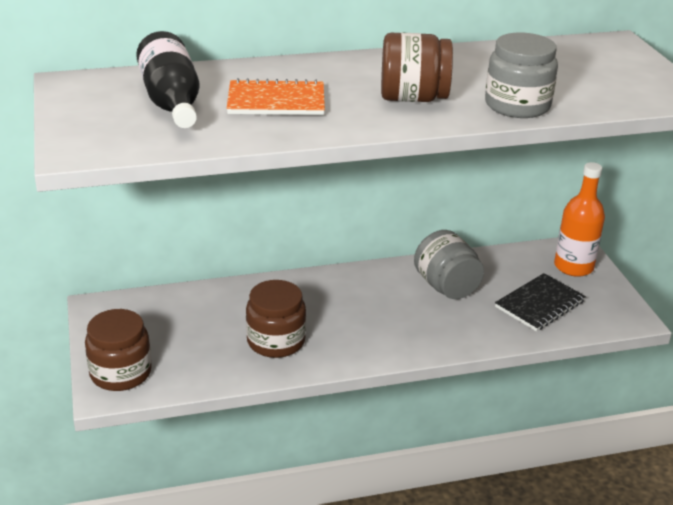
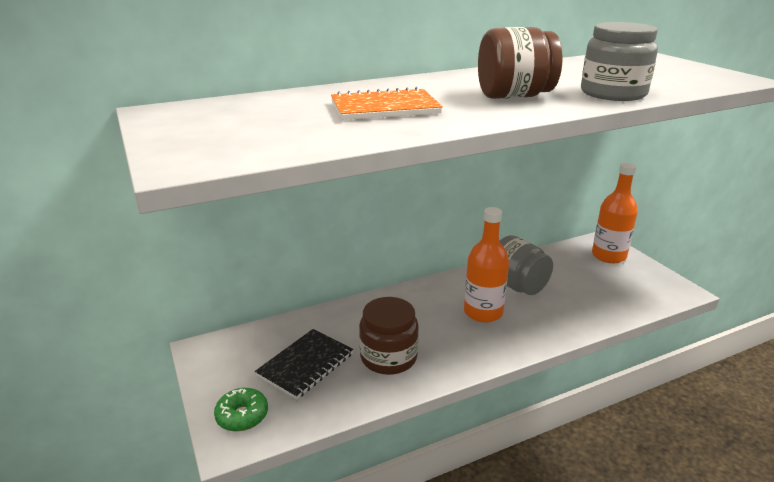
camera: 10 degrees left, 5 degrees down
(120, 373) = (242, 416): brown jar -> green donut
(171, 101) = (276, 116): black bottle -> none
(394, 310) = (483, 312): none -> orange bottle
(539, 304) = (601, 289): black notebook -> black notebook (305, 365)

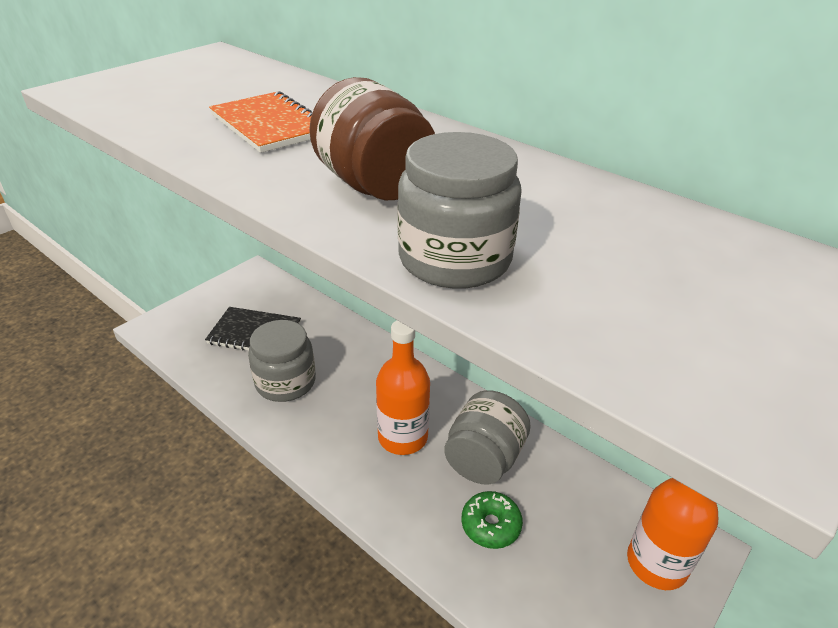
camera: 65 degrees right, 10 degrees up
(242, 416) = (181, 322): green donut -> green donut (490, 525)
(388, 357) = (285, 382): brown jar -> grey jar

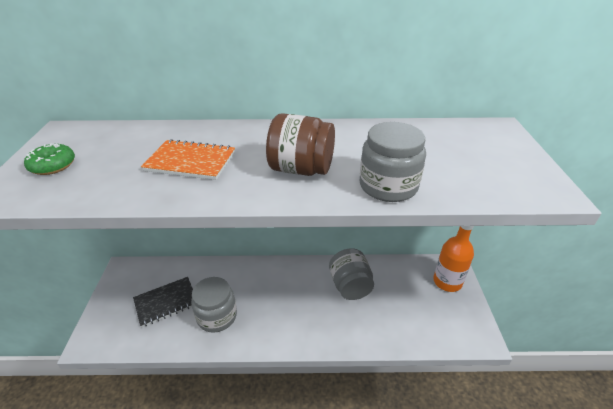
camera: 40 degrees left, 0 degrees up
(402, 437) = (306, 302): orange bottle -> none
(490, 525) = (382, 312): green donut -> green donut (53, 166)

